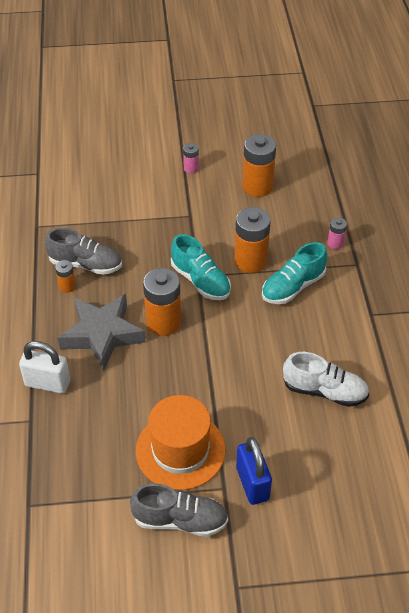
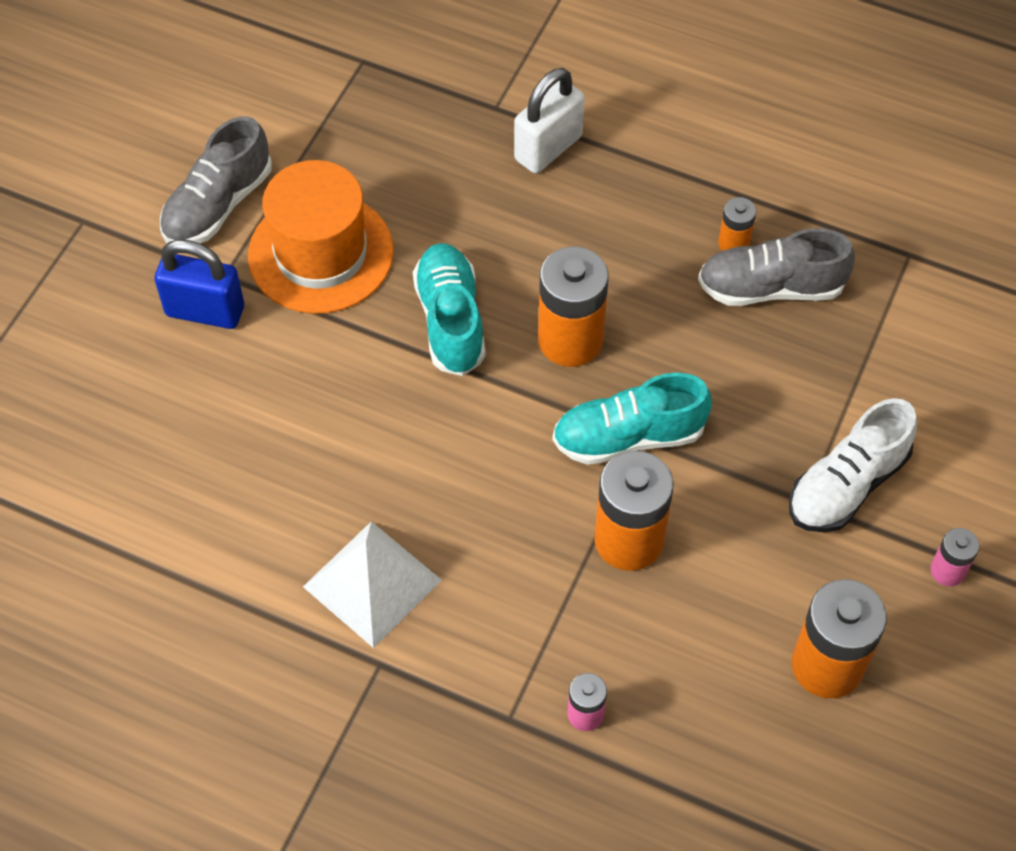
camera: 120 degrees right, 10 degrees up
(86, 264) = (770, 288): grey shoe -> grey shoe turned 45 degrees clockwise
(102, 335) = (598, 248): grey star -> none
(293, 287) = (524, 574): turquoise shoe -> turquoise shoe (450, 320)
(324, 391) = (282, 491): white shoe -> white shoe (847, 485)
(339, 335) = (372, 583): none -> white pyramid

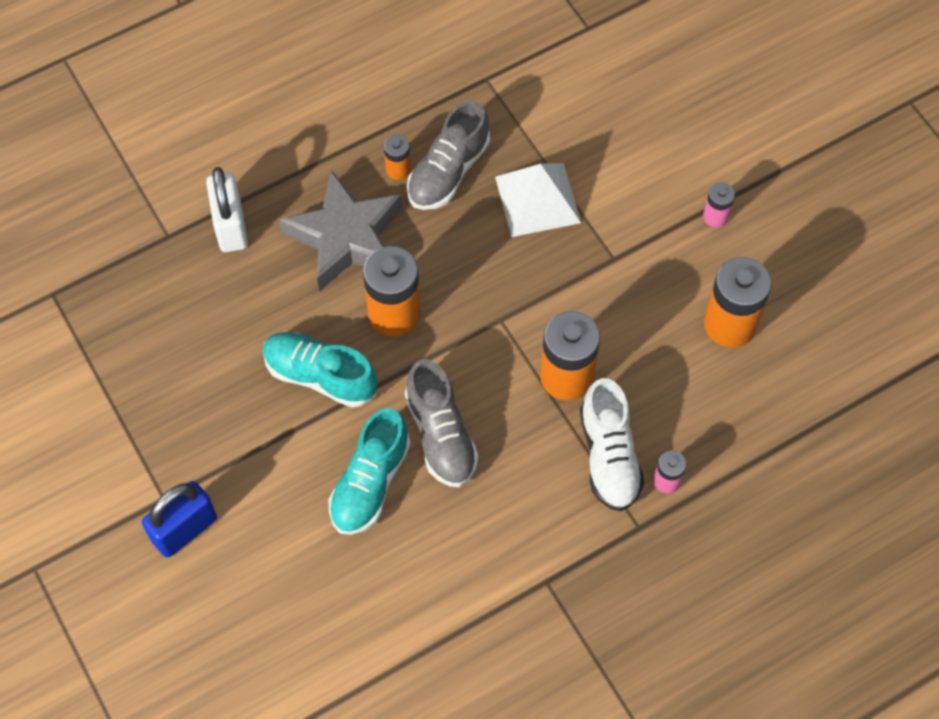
camera: 55 degrees left, 5 degrees up
(218, 205) = (98, 467): grey shoe -> grey shoe (441, 435)
(321, 253) = (198, 424): orange hat -> none
(372, 583) = (484, 550): white pyramid -> white pyramid (537, 199)
(618, 247) = (346, 237): none -> grey star
(628, 437) = (493, 327): turquoise shoe -> turquoise shoe (370, 483)
(847, 485) = (619, 228): white shoe -> white shoe (609, 456)

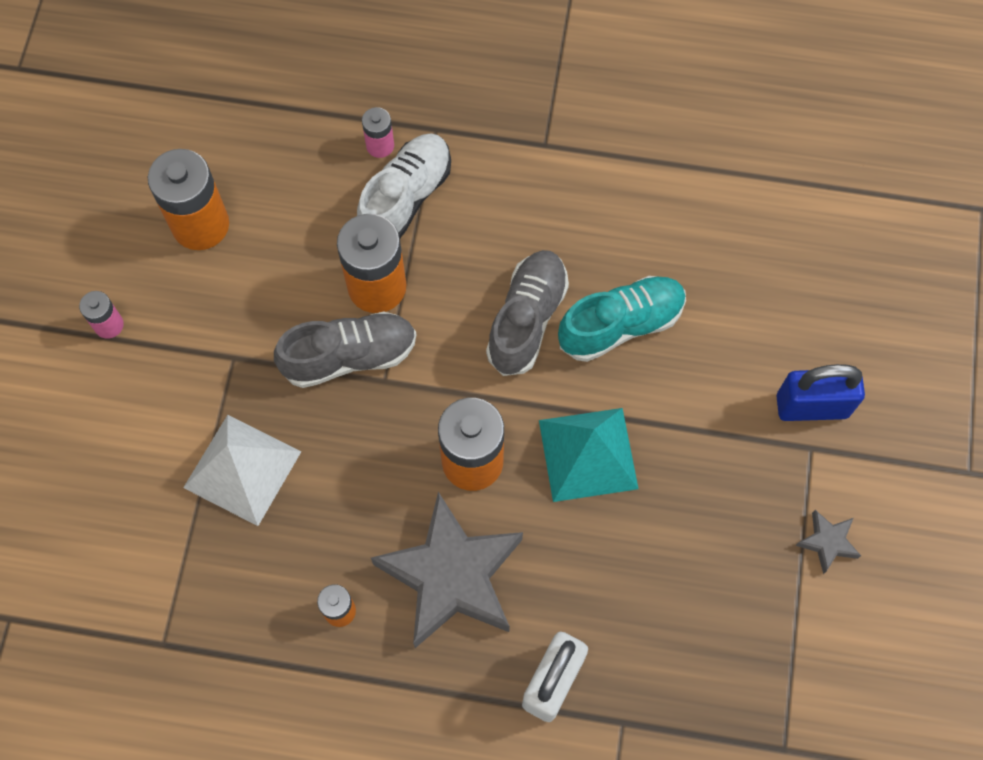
camera: 140 degrees left, 5 degrees up
(108, 441) = (827, 542): none -> grey star
(320, 376) = (587, 454): turquoise shoe -> turquoise pyramid
(448, 172) = (295, 567): grey shoe -> grey shoe (349, 356)

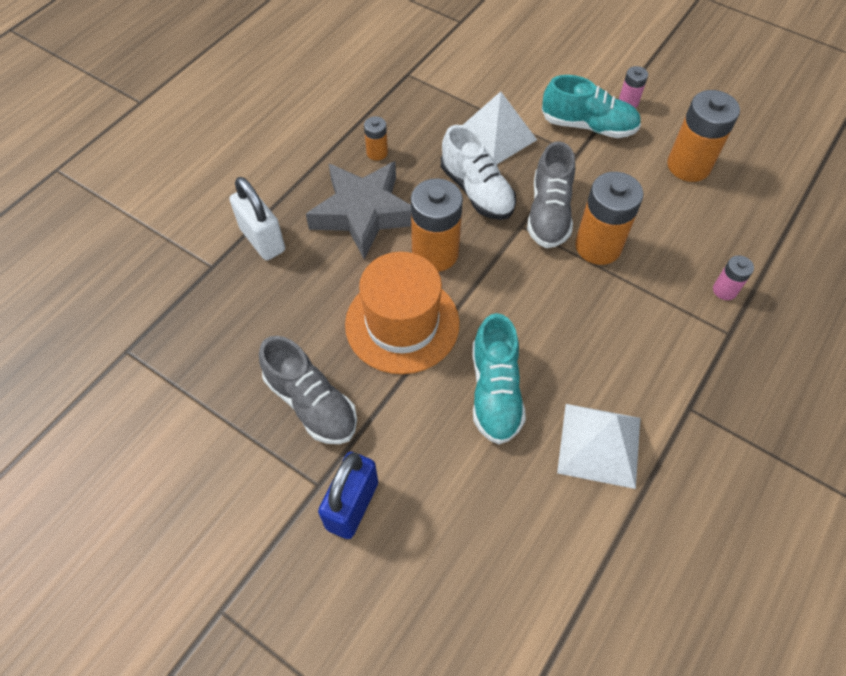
camera: 115 degrees right, 10 degrees down
(175, 360) = (588, 126): none -> turquoise shoe
(406, 198) = (669, 290): white shoe -> white shoe (477, 191)
(527, 319) = (529, 329): grey shoe -> grey shoe (311, 403)
(587, 454) = (402, 323): turquoise pyramid -> orange hat
(628, 211) = (599, 445): none -> white pyramid
(827, 542) = (239, 456): grey star -> none

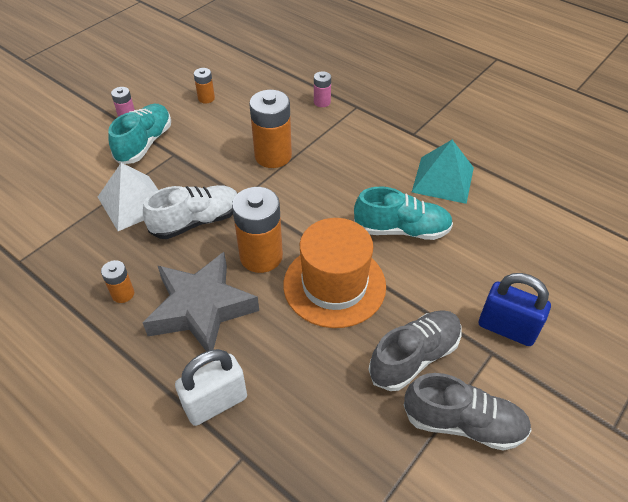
camera: 85 degrees left, 10 degrees down
(549, 213) = (233, 179): grey shoe -> grey shoe (463, 423)
(599, 445) = (443, 179): white pyramid -> turquoise pyramid
(688, 166) = (206, 98): orange battery -> orange battery, size x0.50

